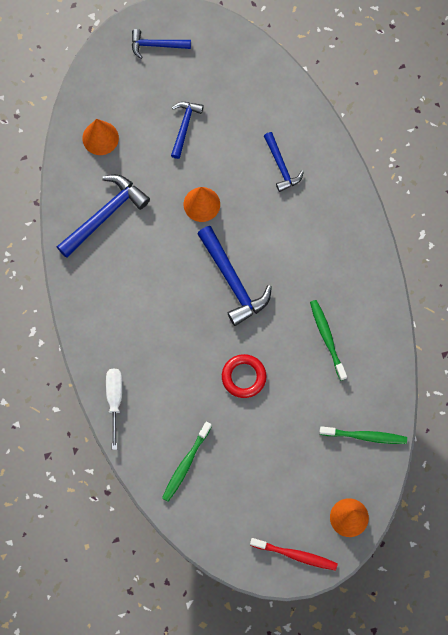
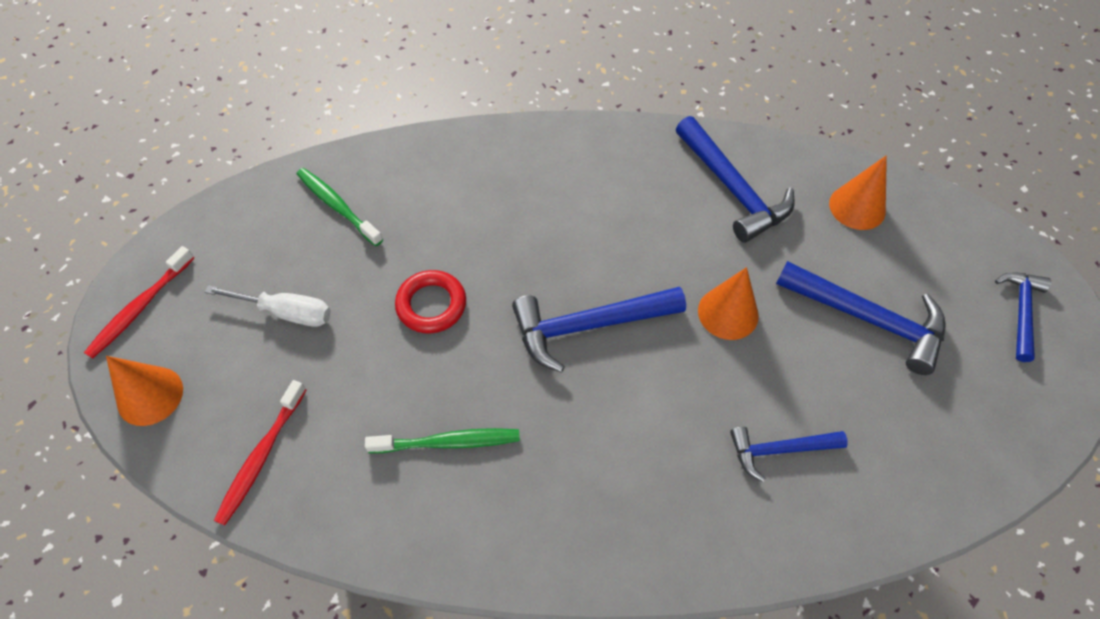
camera: 105 degrees right, 15 degrees down
(114, 400) = (460, 148): white screwdriver -> white screwdriver (287, 312)
(184, 126) = (868, 319): blue hammer -> blue hammer, size x1.65
(365, 436) = (261, 457): green toothbrush -> red toothbrush

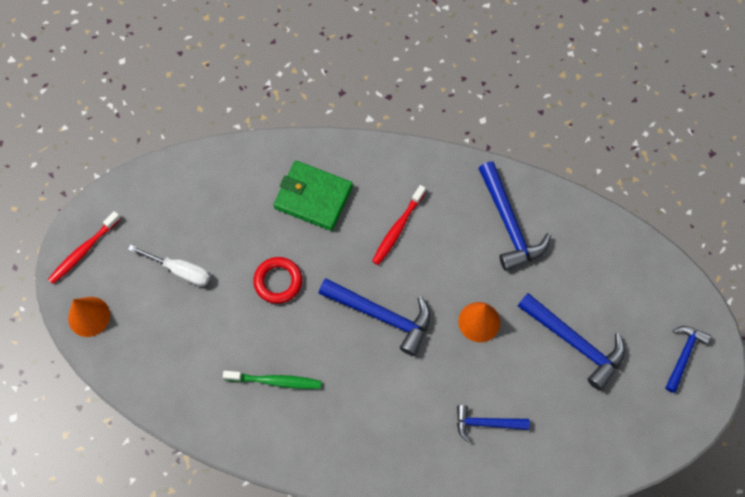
camera: 10 degrees right, 10 degrees up
(261, 457) = (157, 370): red toothbrush -> red toothbrush (397, 228)
(337, 206) = (222, 192): green toothbrush -> none
(464, 195) = (313, 197): none -> green wallet
(588, 326) = (381, 315): blue hammer -> blue hammer turned 150 degrees counterclockwise
(857, 207) = (596, 254): orange cone -> none

